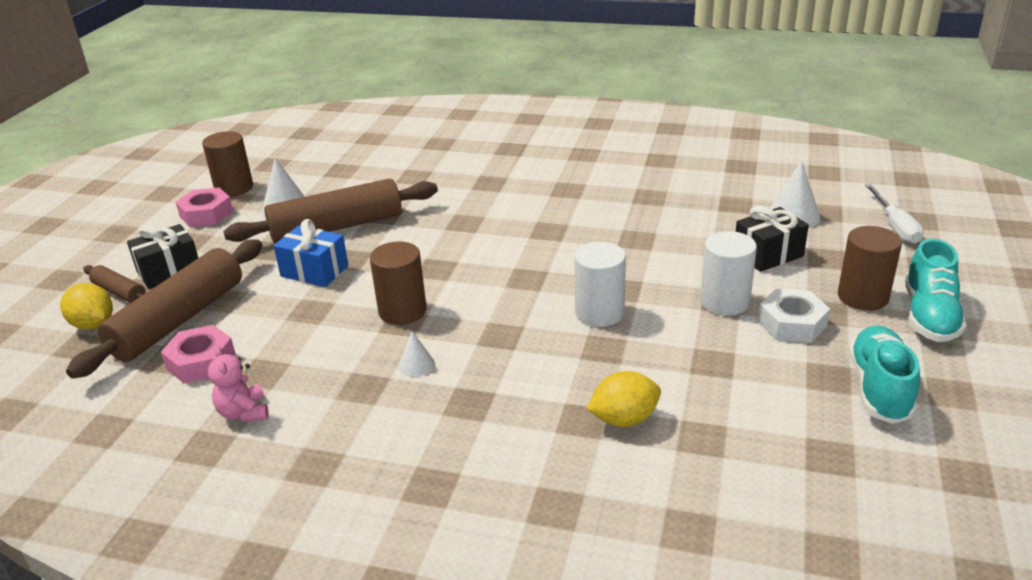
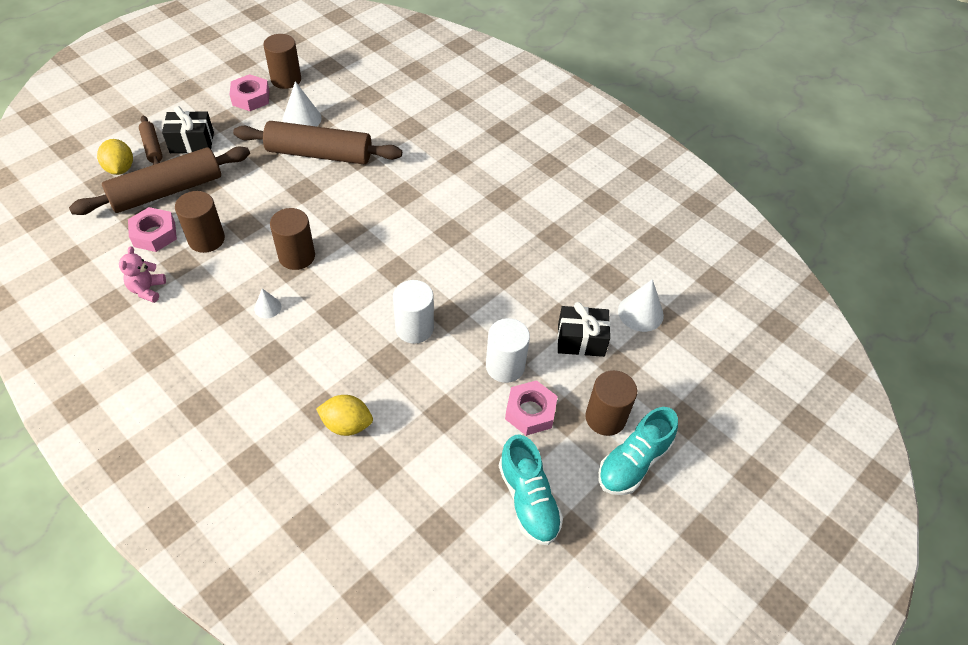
camera: 25 degrees right, 20 degrees up
(275, 340) = (206, 239): none -> brown cylinder
(314, 271) = (274, 189): blue gift -> none
(792, 323) = (530, 412): white nut -> pink nut
(879, 388) = (528, 500): turquoise shoe -> turquoise shoe turned 120 degrees clockwise
(895, 226) = (707, 366): white screwdriver -> none

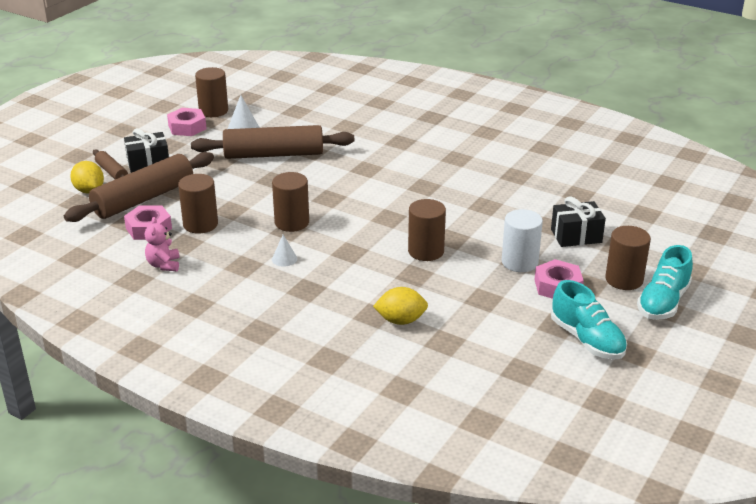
camera: 10 degrees left, 20 degrees down
(414, 328) = (426, 251): white cylinder -> brown cylinder
(640, 313) = (617, 211): white cone -> none

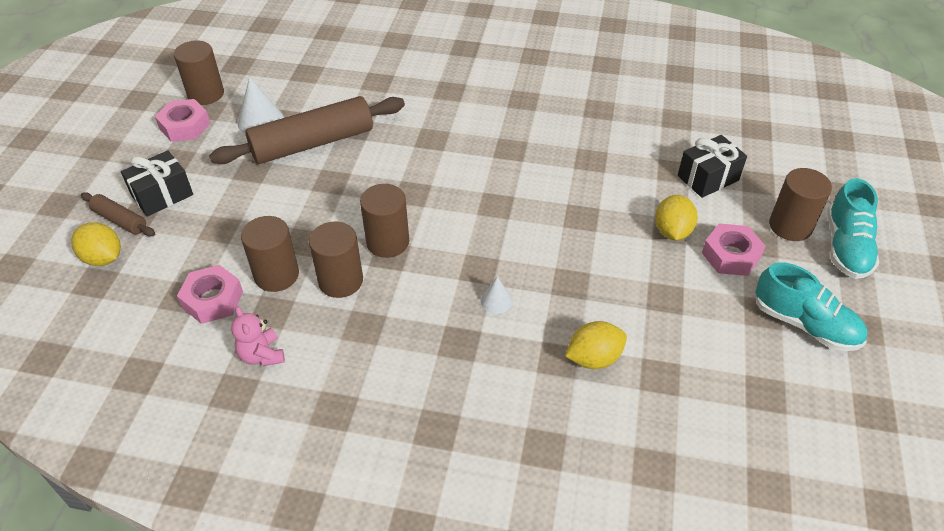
camera: 20 degrees left, 15 degrees up
(144, 198) = (183, 252): brown rolling pin -> none
(284, 259) = (408, 302): white cone -> white cone (496, 300)
(426, 251) = (564, 244): brown cylinder -> brown cylinder (340, 281)
(519, 262) = (672, 231): white cylinder -> yellow lemon

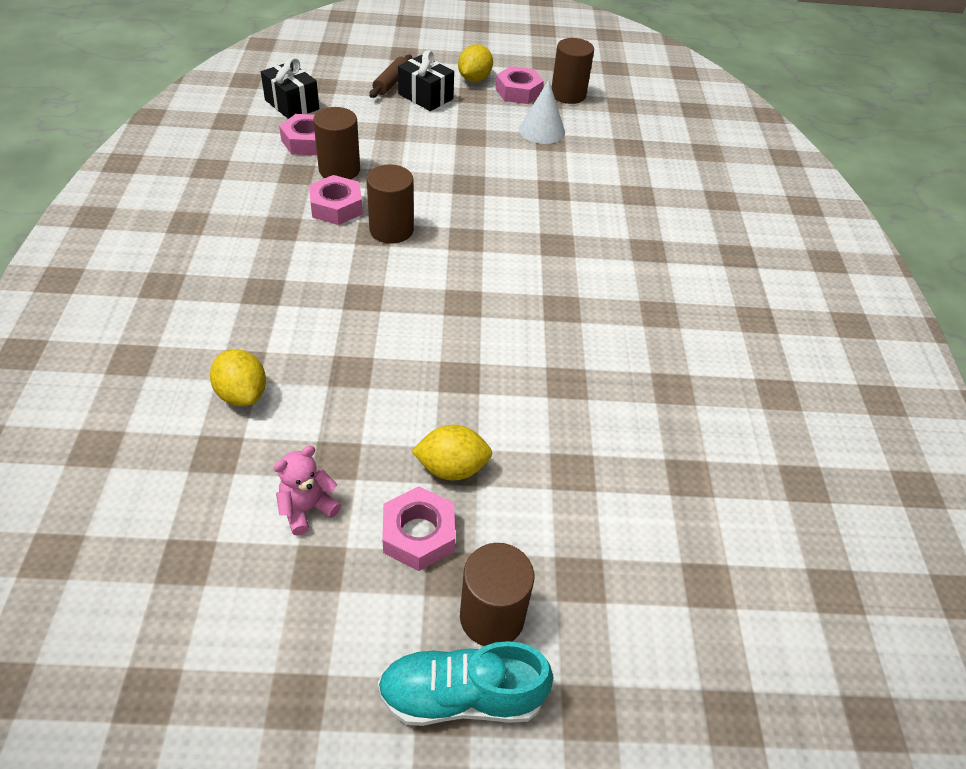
camera: 75 degrees right, 0 degrees up
(103, 258) = (348, 83): yellow lemon -> yellow lemon (474, 79)
(262, 355) = (247, 176): pink teddy bear -> pink teddy bear (307, 508)
(312, 143) = (520, 165): brown rolling pin -> none
(340, 281) = (336, 207): brown cylinder -> pink nut
(496, 300) = (319, 313): white cone -> none
(708, 178) = (569, 512): black gift -> black gift (292, 104)
(805, 324) = (299, 618): turquoise shoe -> none

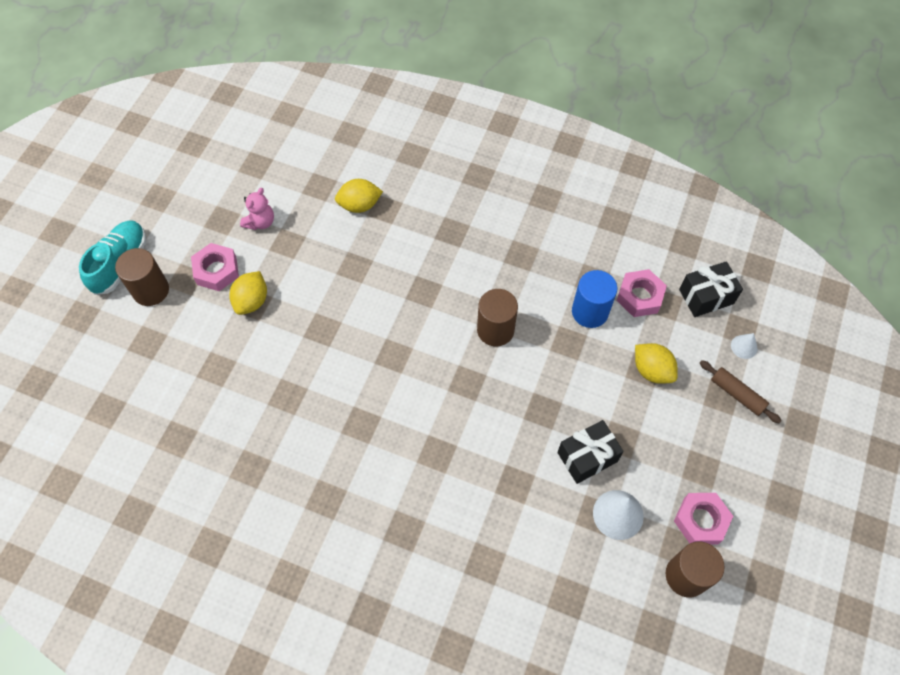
camera: 115 degrees right, 15 degrees up
(307, 508) = (260, 222): pink teddy bear -> pink teddy bear turned 45 degrees clockwise
(336, 207) = (537, 298): pink nut -> none
(339, 170) = (590, 312): brown cylinder -> blue cylinder
(340, 82) = (744, 346): none -> white cone
(425, 96) = (704, 419): black gift -> black gift (587, 457)
(474, 79) = (735, 482): yellow lemon -> yellow lemon (652, 370)

